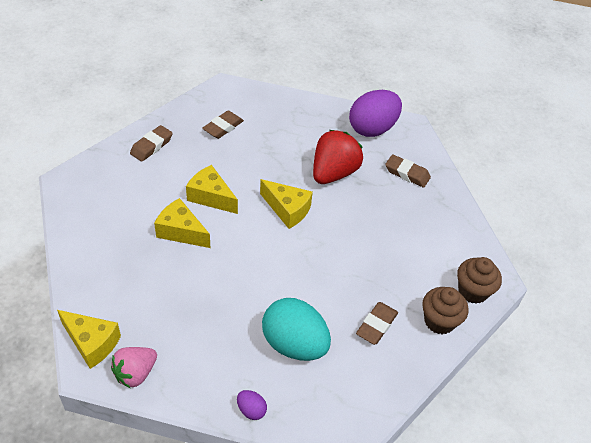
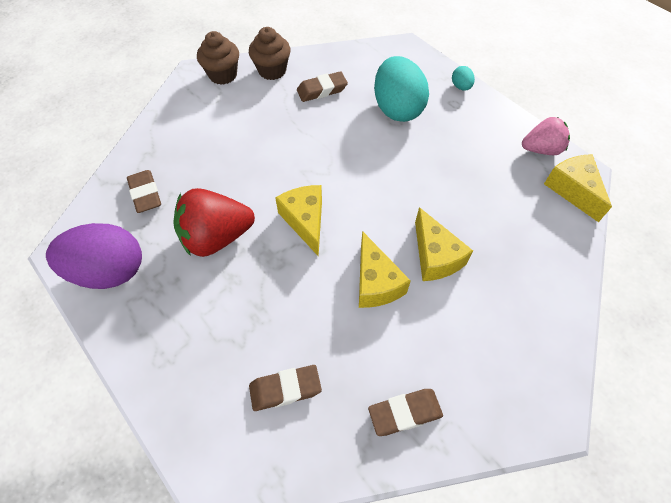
camera: 140 degrees left, 10 degrees up
(251, 410) = (461, 87): purple egg -> turquoise egg

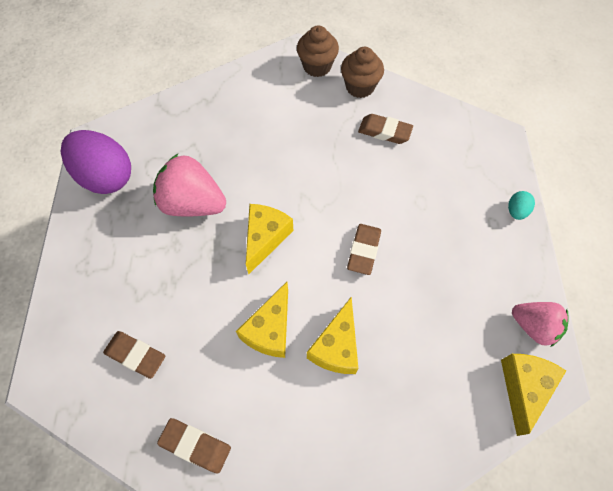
camera: 40 degrees right, 5 degrees up
(145, 194) = (176, 133): brown eraser -> brown eraser (363, 250)
(217, 237) = (193, 203): red strawberry -> pink strawberry
(397, 108) = (434, 192): turquoise egg -> none

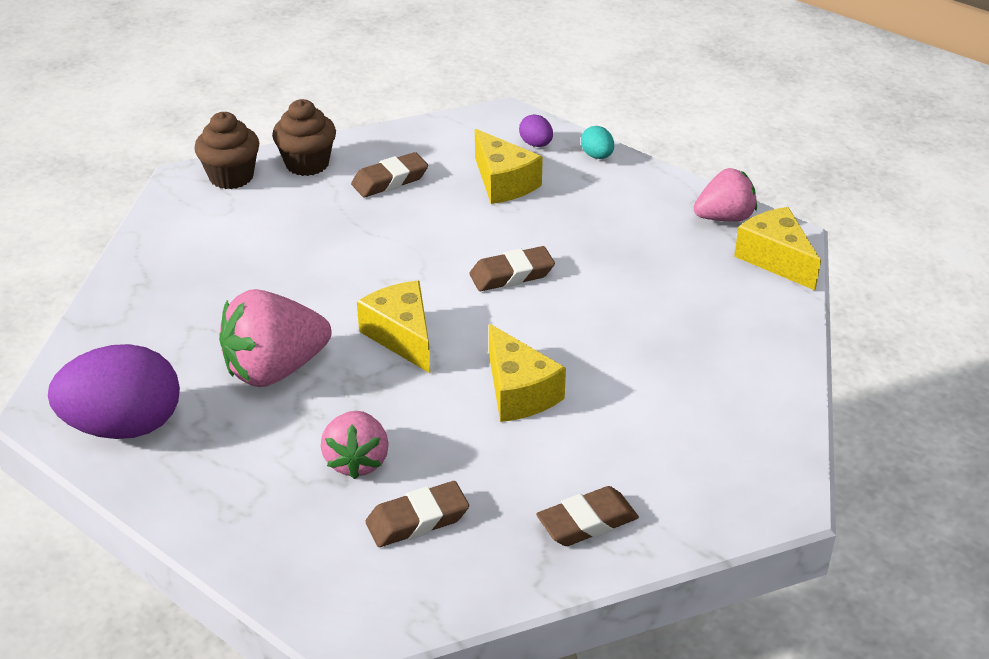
camera: 50 degrees left, 25 degrees down
(157, 293) = (357, 461): none -> pink strawberry
(336, 346) = (596, 354): yellow cheese -> yellow cheese (503, 183)
(363, 250) = (512, 275): brown eraser -> brown eraser turned 75 degrees counterclockwise
(492, 172) = (536, 144): none -> purple egg

